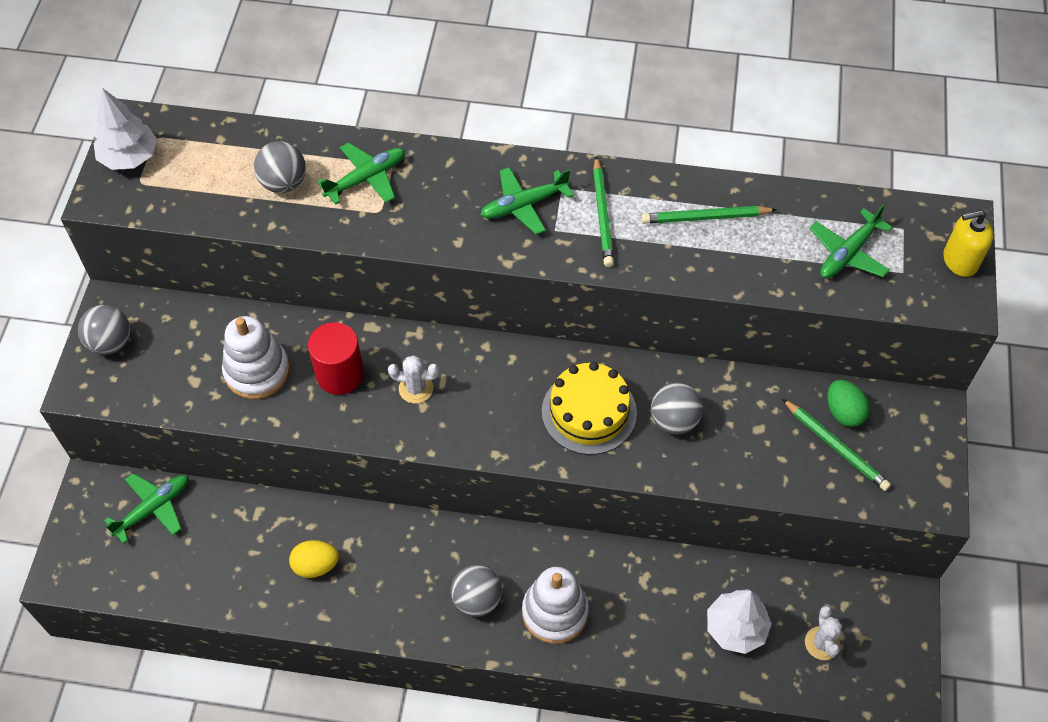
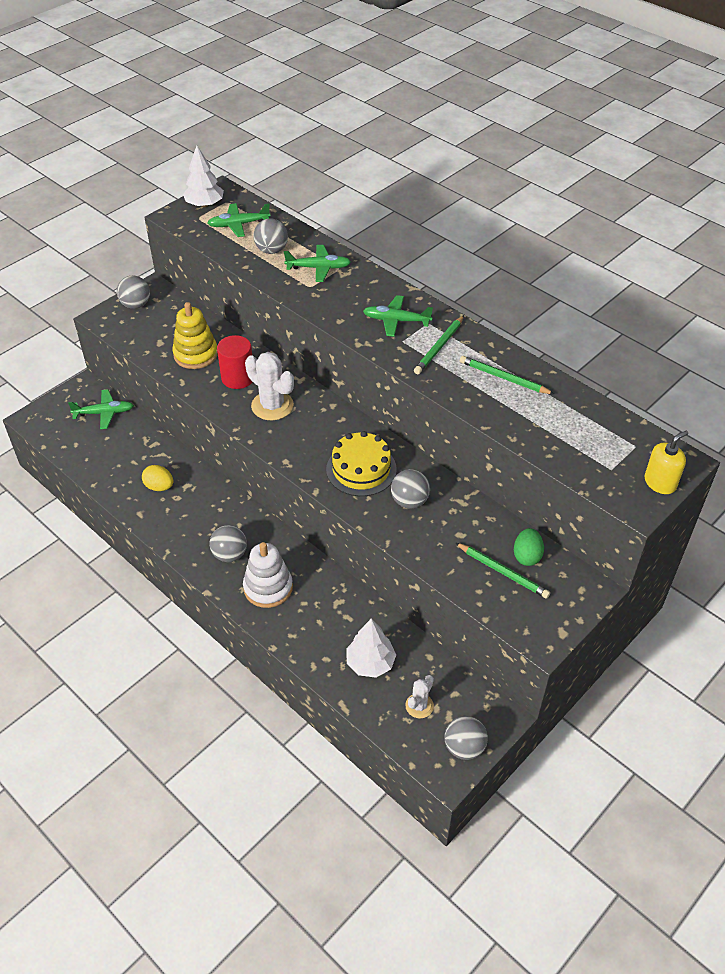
camera: 35 degrees right, 10 degrees down
(257, 371) = (195, 354): white stacking toy -> yellow stacking toy
(416, 388) = (272, 406): white cactus -> white cactus, size x1.73
(836, 447) = (503, 572): green pencil -> green pencil turned 45 degrees counterclockwise
(848, 253) = (582, 441): green plane -> green plane (239, 225)
(899, 658) = (464, 747): none -> grey ball
(960, 260) = (660, 483): yellow soap dispenser -> yellow soap dispenser turned 120 degrees clockwise

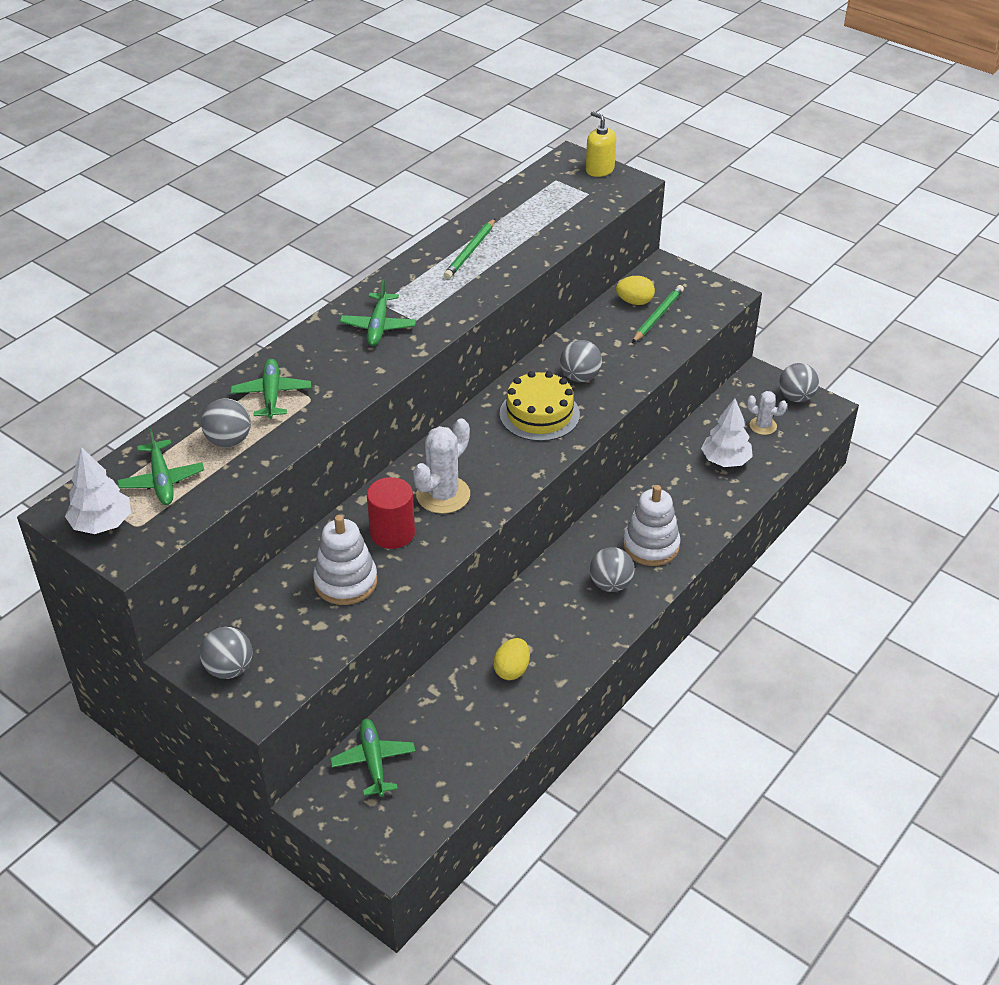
camera: 95 degrees left, 5 degrees down
(195, 354) = (346, 582): yellow stacking toy -> white stacking toy
(439, 347) = (423, 294): green pencil -> none
(527, 556) = (634, 302): green egg -> yellow egg

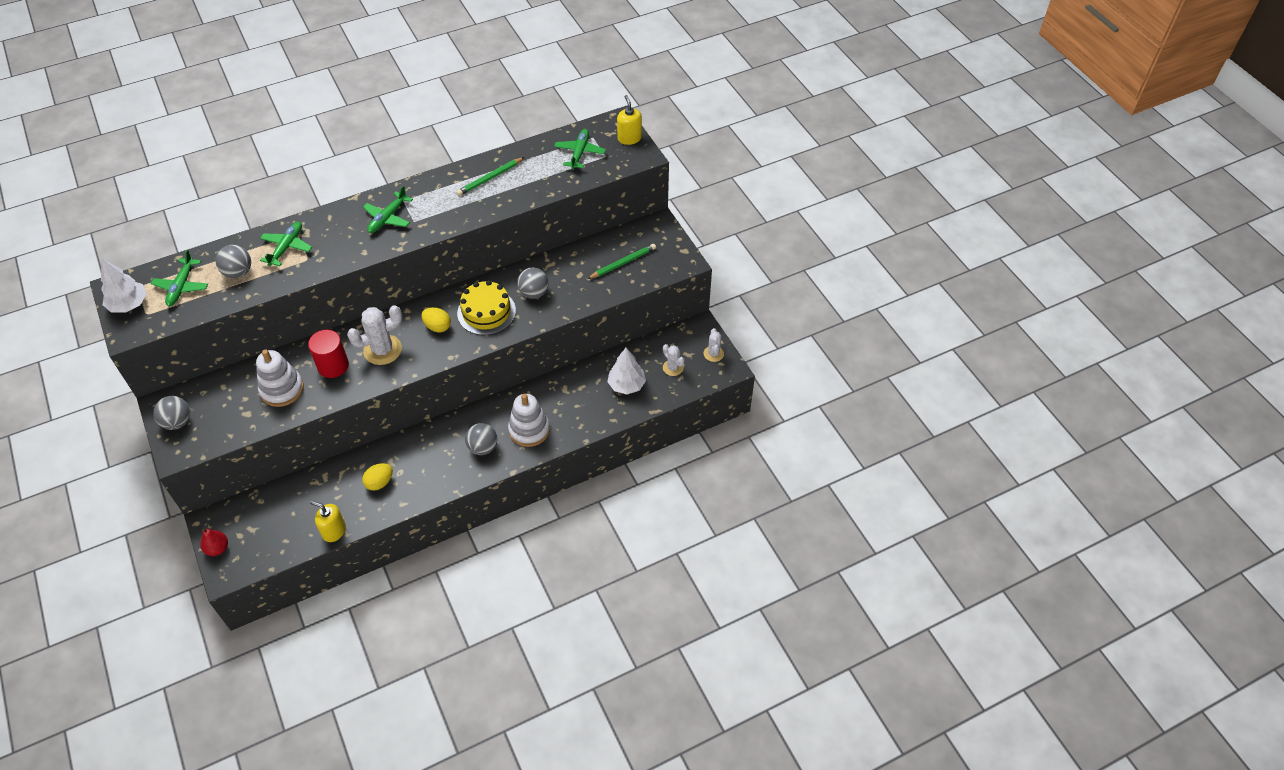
camera: 25 degrees right, 10 degrees up
(353, 829) = (217, 548): none -> red pear
(373, 761) = (258, 510): green plane -> green plane (579, 153)
(497, 747) = (334, 531): none -> yellow soap dispenser
(634, 302) = (616, 246): yellow egg -> yellow egg (437, 327)
(796, 397) = (713, 354): grey ball -> white cactus

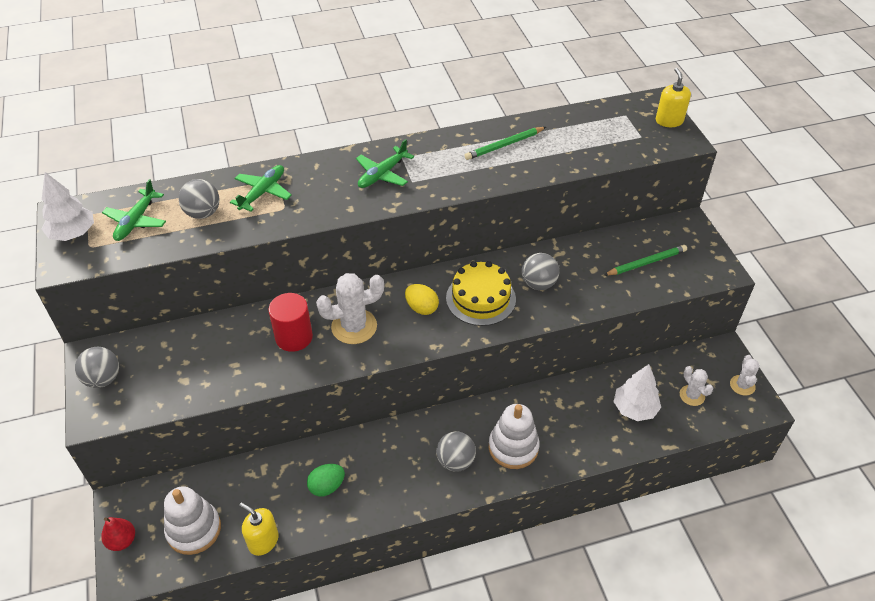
camera: 10 degrees right, 5 degrees down
(282, 389) = (230, 357): white stacking toy -> white stacking toy (194, 529)
(379, 482) = (327, 486): yellow egg -> green egg
(579, 153) = (610, 130): green plane -> none

